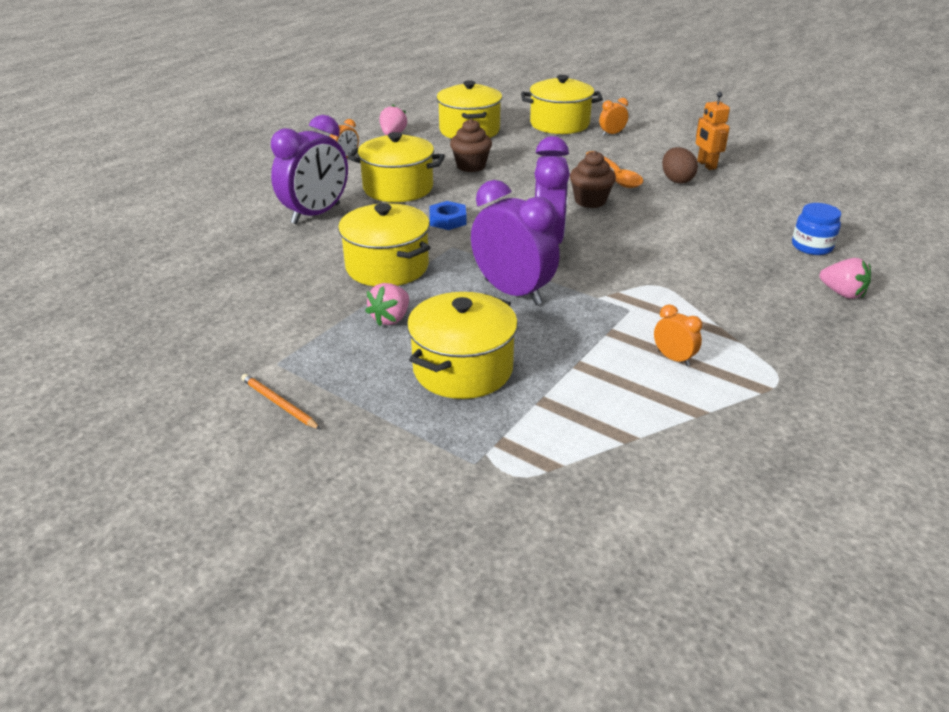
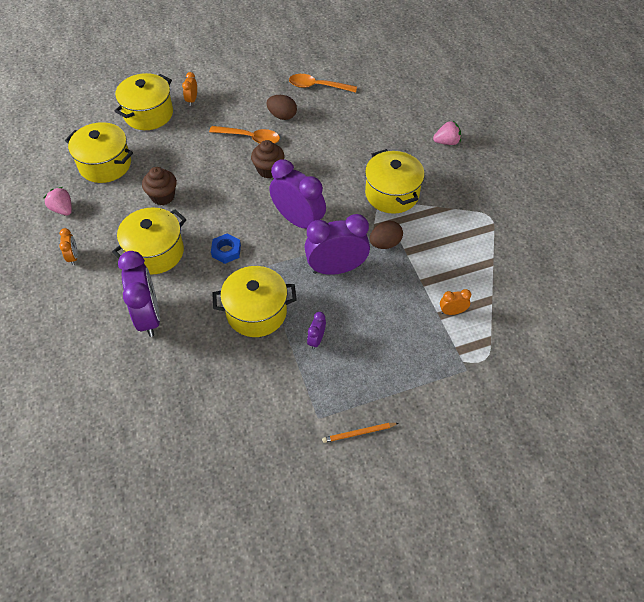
camera: 55 degrees left, 20 degrees up
(391, 318) = (316, 340): pink strawberry -> purple clock
(463, 369) = (390, 333): yellow pot -> yellow pot (392, 194)
(599, 311) = (385, 243): none -> brown egg
(673, 358) = (446, 242): orange clock -> orange clock (452, 311)
(706, 165) = (277, 90): orange robot -> none
(756, 182) = (317, 86): none -> orange spoon
(811, 246) = (400, 119): blue jar -> none

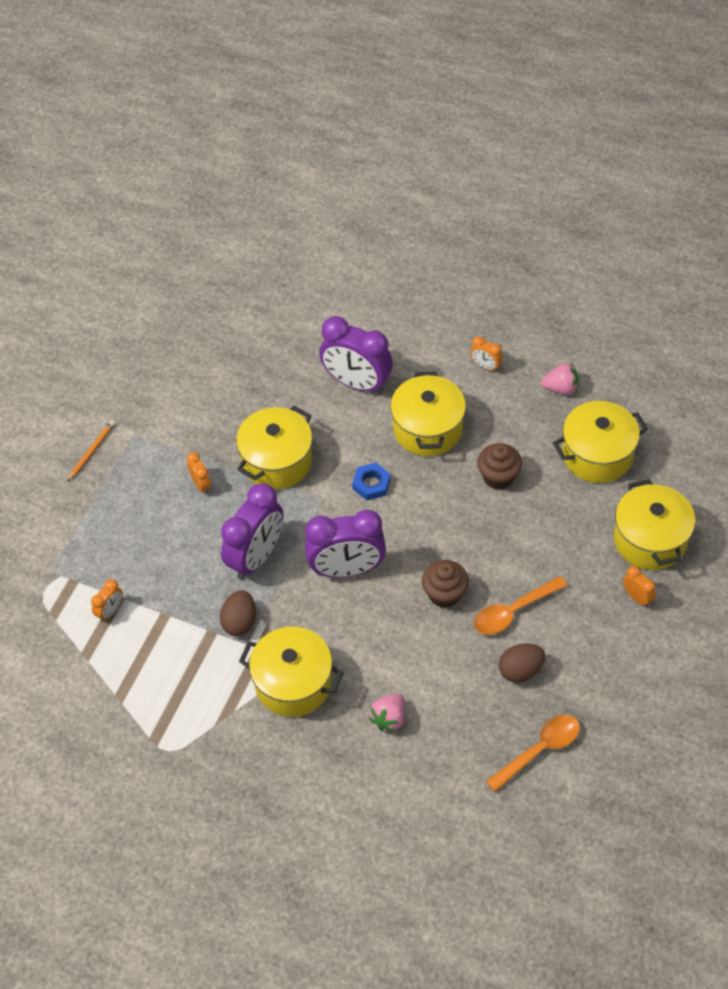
camera: 135 degrees right, 0 degrees up
(316, 340) = (201, 484): purple clock -> orange clock
(446, 142) = (308, 811): pink strawberry -> pink strawberry (389, 718)

